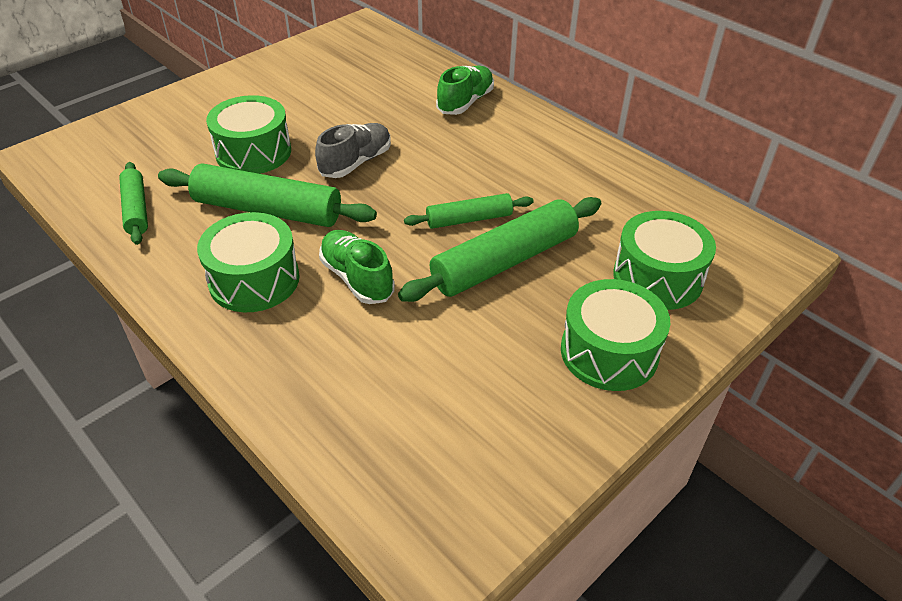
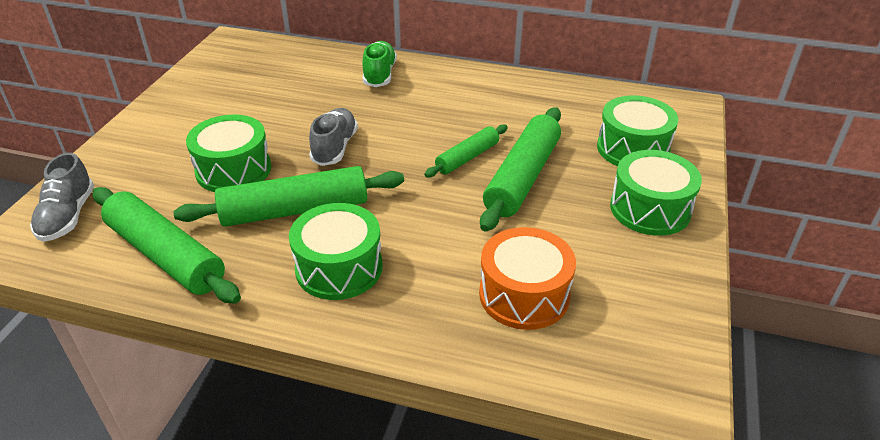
camera: 30 degrees left, 5 degrees down
(100, 146) = (68, 216): none -> grey shoe
(136, 209) = (166, 255): green rolling pin -> green rolling pin, size x1.75
(357, 278) = (424, 232): green shoe -> none
(389, 381) = (524, 295): none -> orange drum

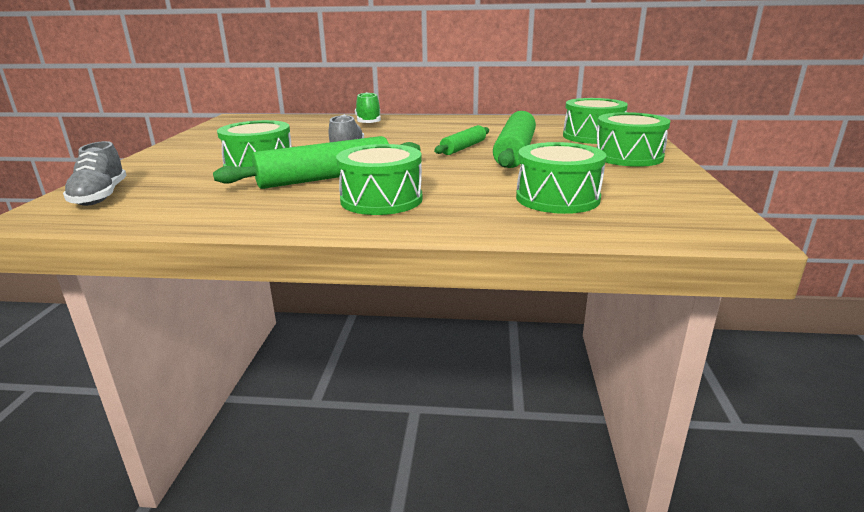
camera: 10 degrees left, 15 degrees down
(166, 255) = (208, 207): green rolling pin -> none
(524, 295) = (557, 198): orange drum -> green drum

